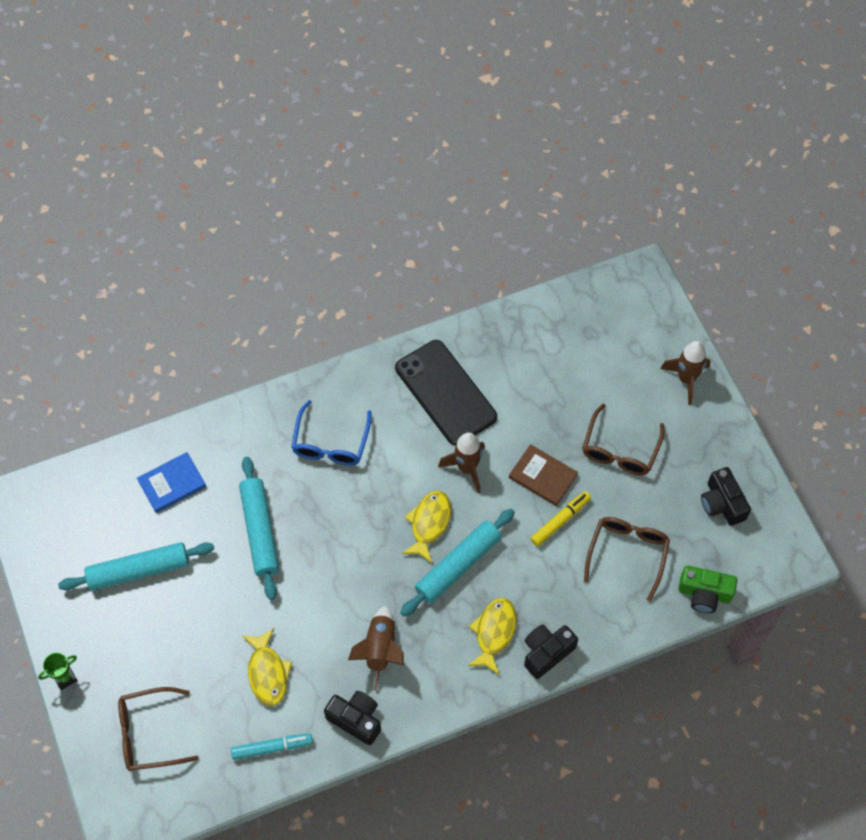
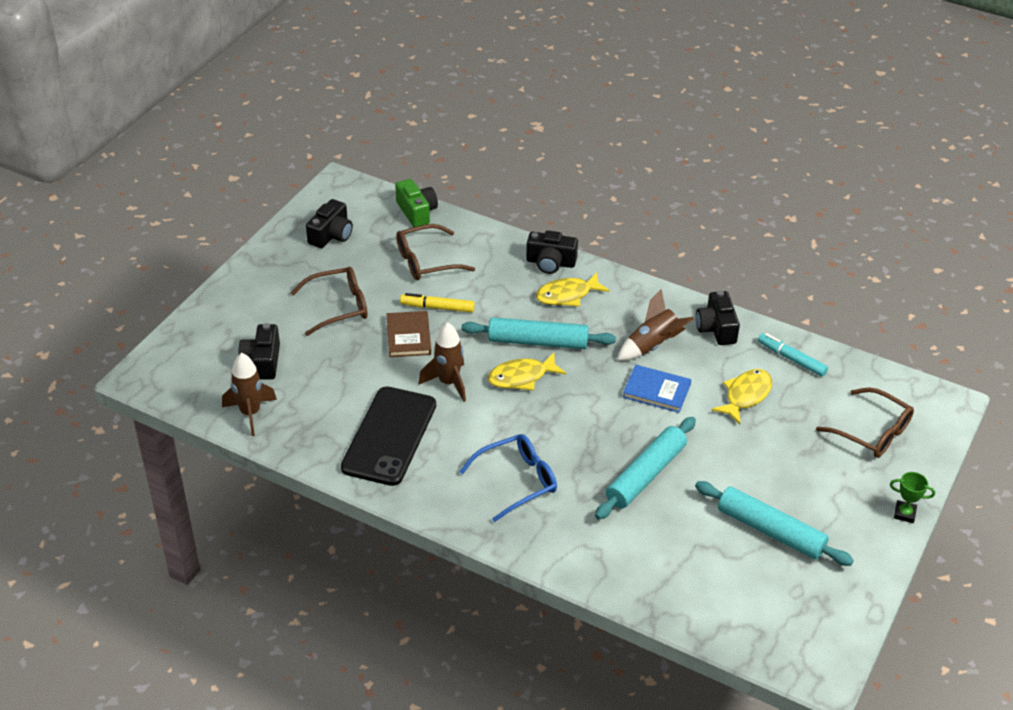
camera: 130 degrees left, 20 degrees down
(172, 484) = (674, 565): blue book -> blue book (656, 391)
(596, 359) = (262, 362): none -> black camera
(686, 379) = (232, 302): brown rocket -> brown rocket (250, 413)

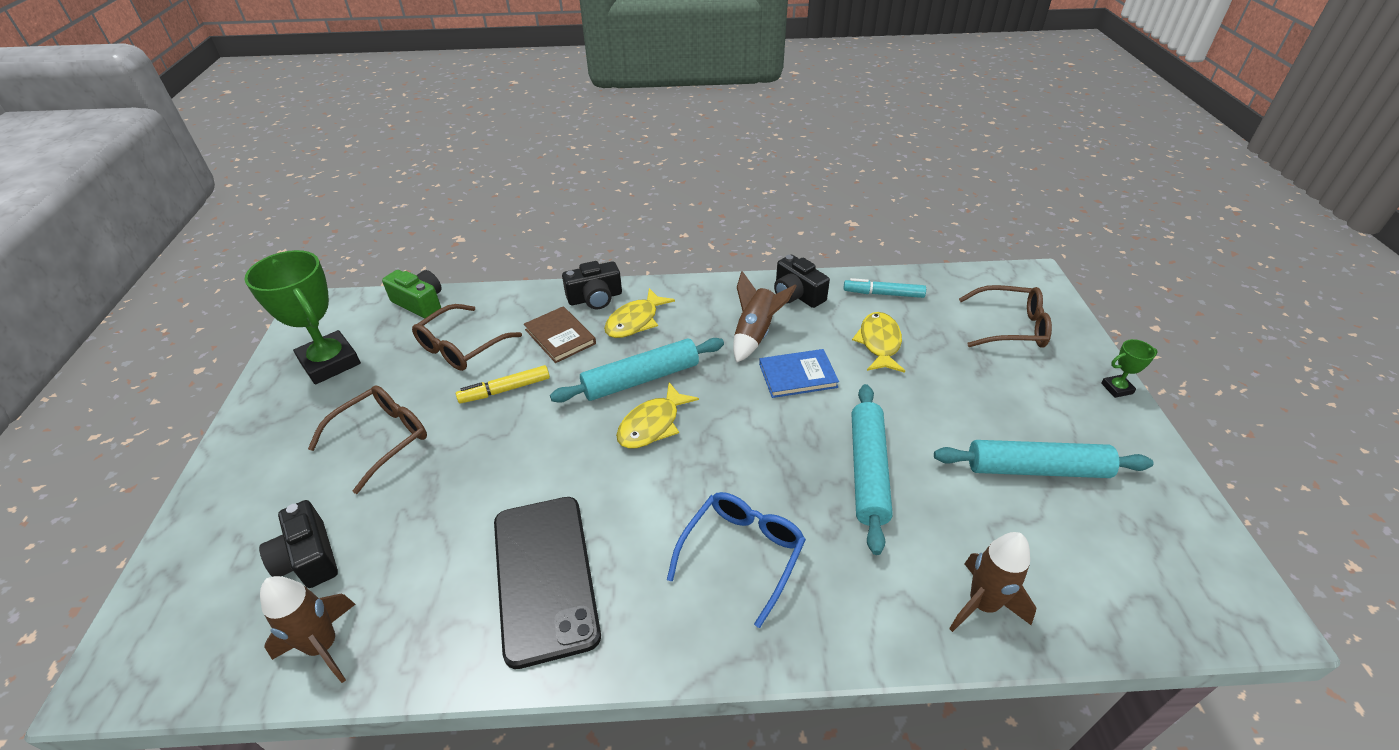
camera: 30 degrees left, 0 degrees up
(331, 235) = (330, 362): black camera -> green trophy
(408, 336) = (491, 436): brown book -> brown book (560, 336)
(448, 383) = (574, 470): brown rocket -> brown rocket (982, 605)

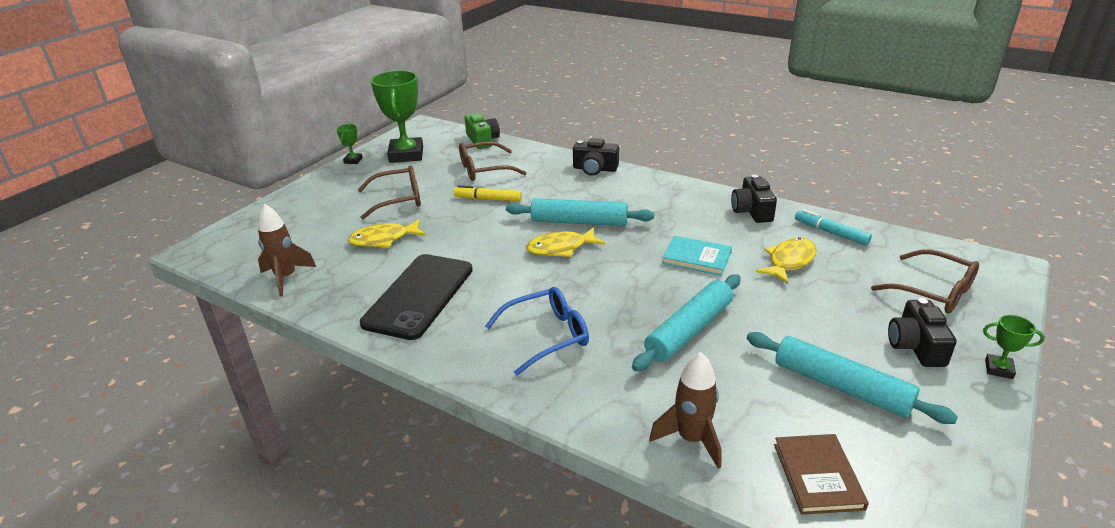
camera: 35 degrees right, 10 degrees down
(254, 401) = (353, 160): none -> green trophy
(308, 558) = (314, 238): black camera -> black camera (916, 346)
(560, 336) = (550, 183): brown book -> brown book (818, 476)
(635, 321) = (609, 189): yellow fish -> yellow fish (384, 239)
(755, 334) = (690, 224): brown rocket -> none
(797, 375) = (696, 258): blue book -> turquoise book

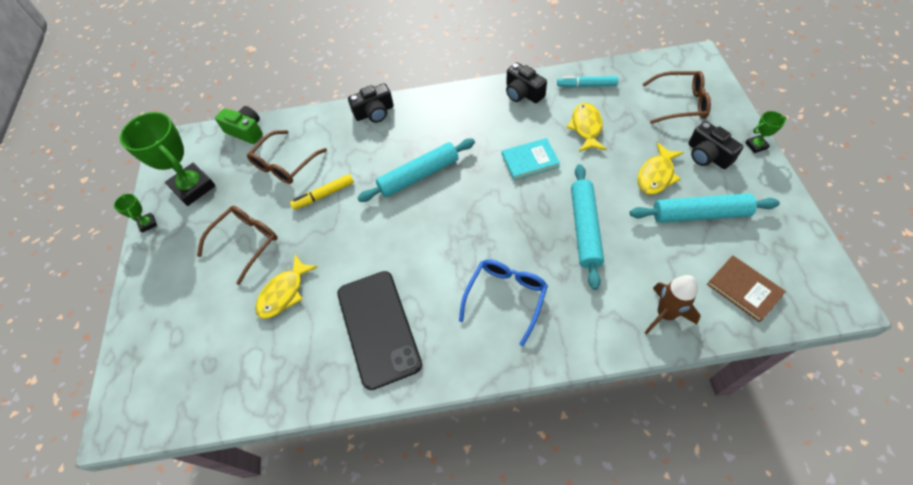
camera: 35 degrees left, 25 degrees up
(286, 278) = (245, 389): brown rocket -> none
(561, 248) = (432, 210): yellow fish -> yellow fish (656, 175)

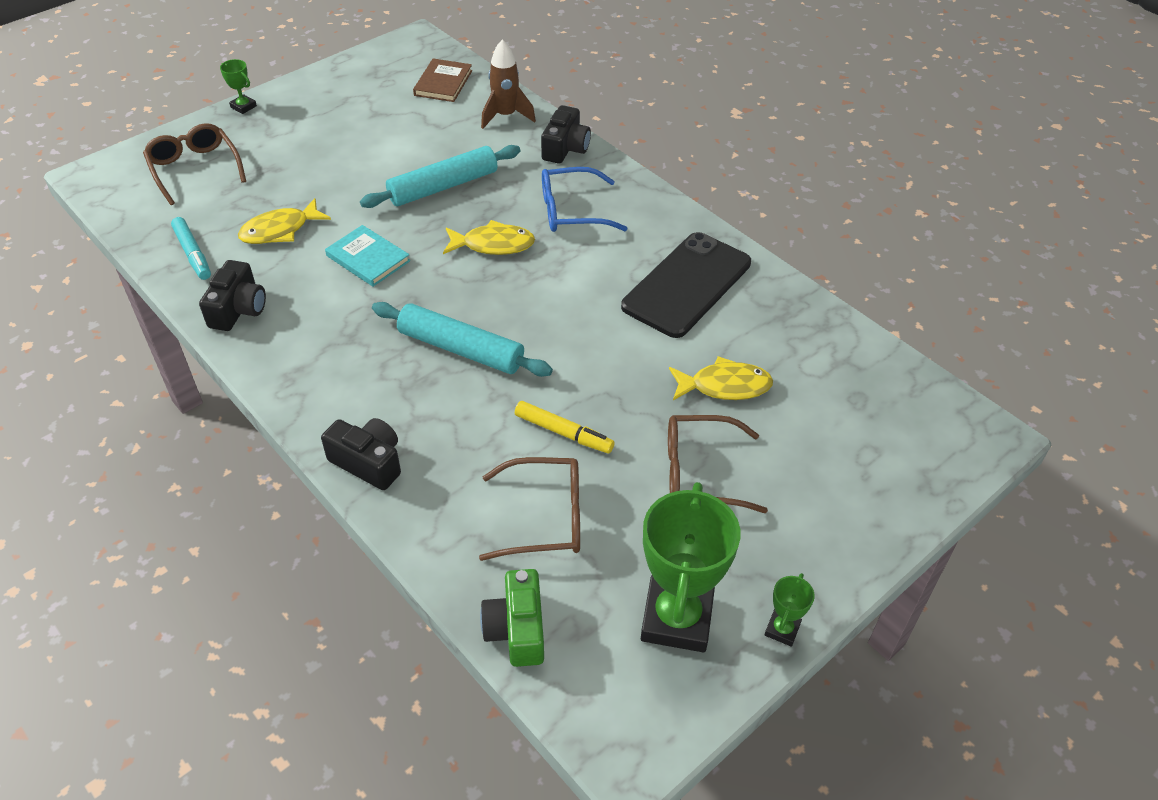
camera: 130 degrees left, 10 degrees down
(656, 175) = (331, 159): yellow fish -> yellow fish (493, 245)
(699, 214) = (369, 121): turquoise rolling pin -> none
(707, 155) = (277, 133): black camera -> black camera (565, 148)

